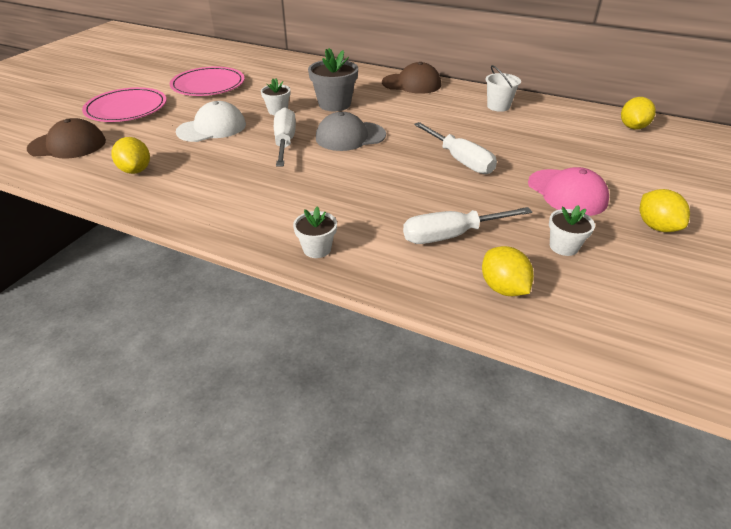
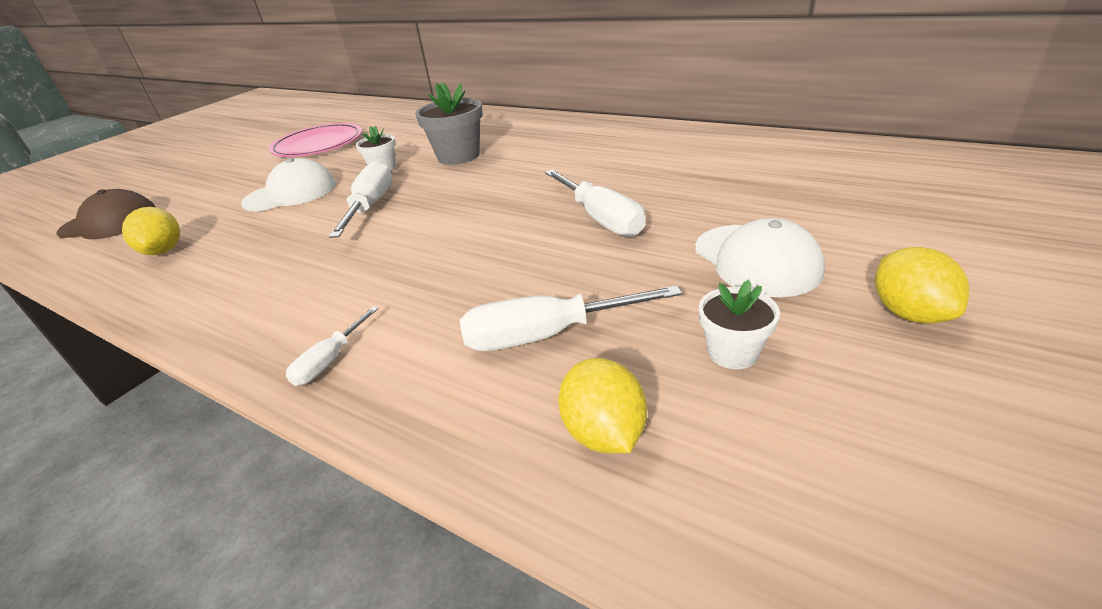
camera: 10 degrees right, 5 degrees down
(126, 108) = (207, 176): pink plate -> none
(317, 249) = (330, 360): white flower pot -> white screwdriver
(350, 136) = (459, 194): grey cap -> none
(411, 84) = (569, 126): brown cap -> none
(498, 106) = (679, 144): white bucket -> none
(567, 192) = (756, 260): pink cap -> white cap
(632, 127) = (878, 159): yellow lemon -> none

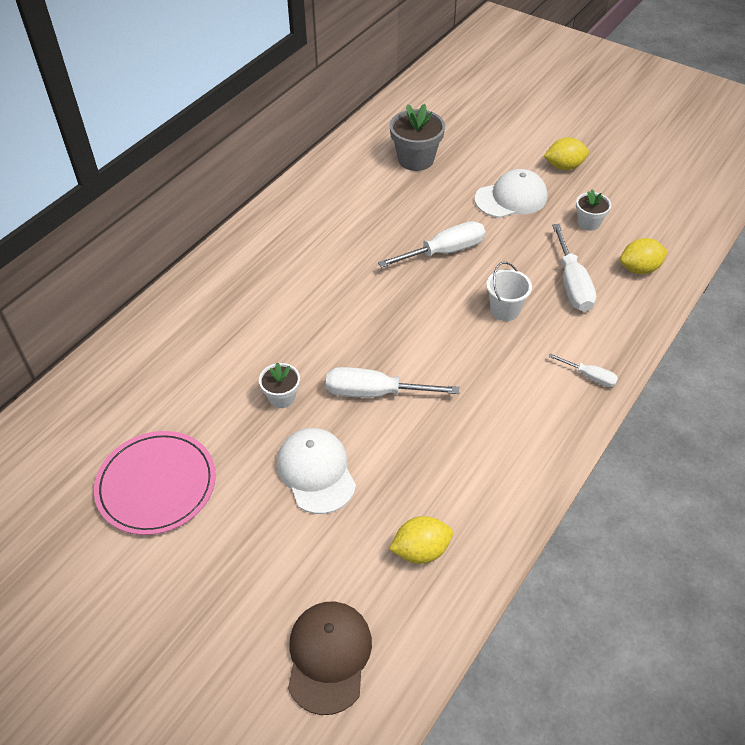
camera: 90 degrees left, 15 degrees up
(458, 156) = (279, 336): grey flower pot -> grey flower pot (415, 159)
(486, 273) = (505, 310): none -> white bucket

